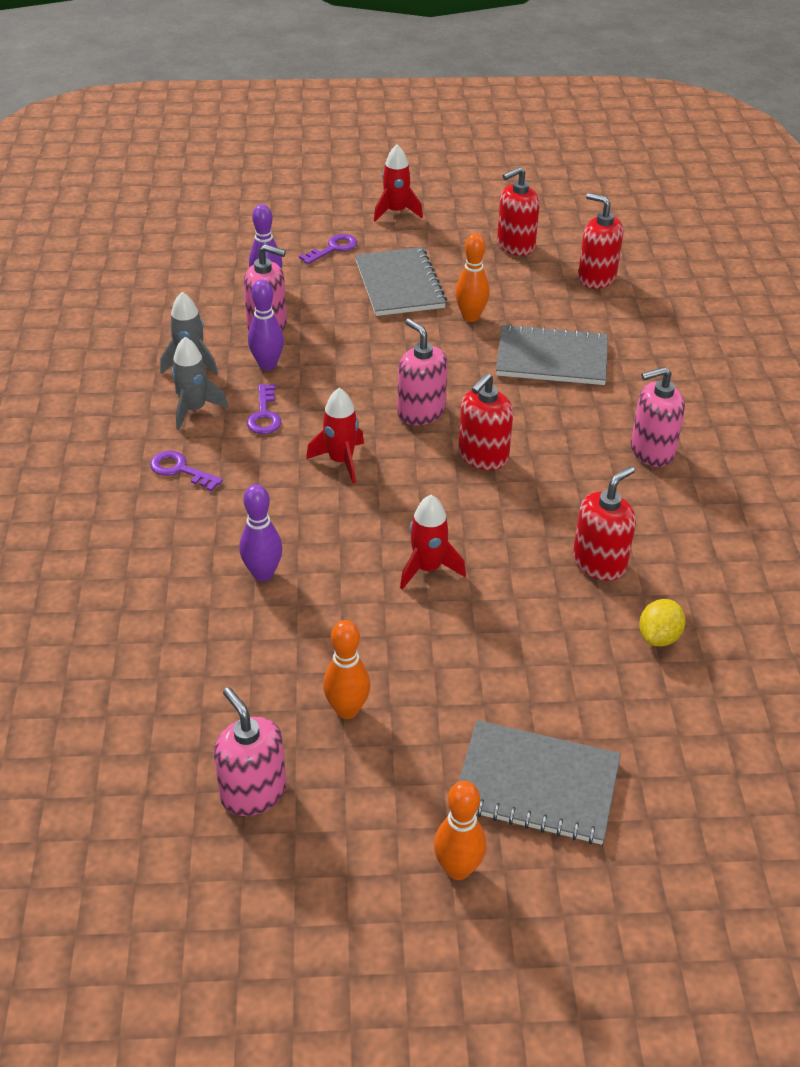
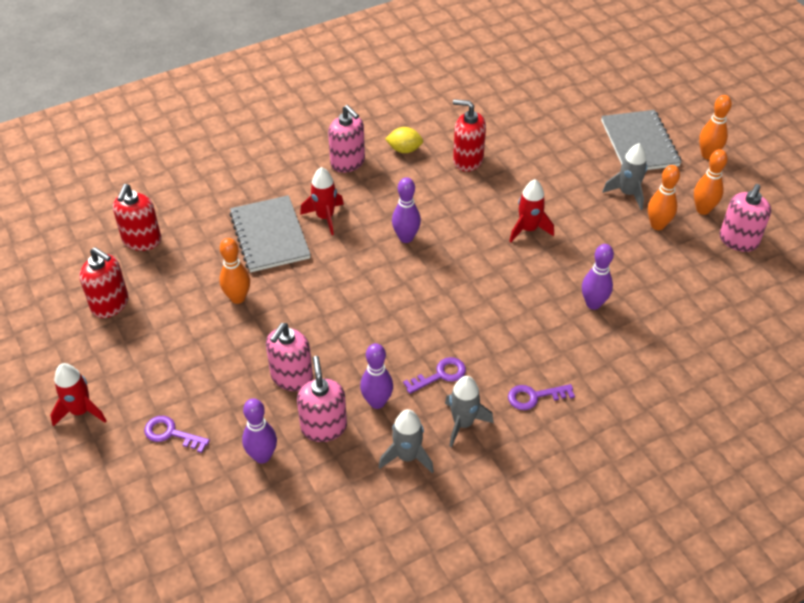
camera: 115 degrees left, 5 degrees up
(180, 470) = (534, 396): purple key -> purple key turned 75 degrees clockwise
(341, 461) = (461, 308): red rocket -> red rocket (325, 217)
(342, 784) = (703, 210): none -> orange bowling pin
(399, 284) = (211, 360): grey notebook -> none
(421, 412) = (378, 285): pink soap dispenser -> pink soap dispenser (291, 377)
(432, 708) = (627, 193): none -> grey rocket
(483, 456) = (406, 238): red soap dispenser -> purple bowling pin
(659, 637) = (507, 125): yellow lemon -> yellow lemon (404, 150)

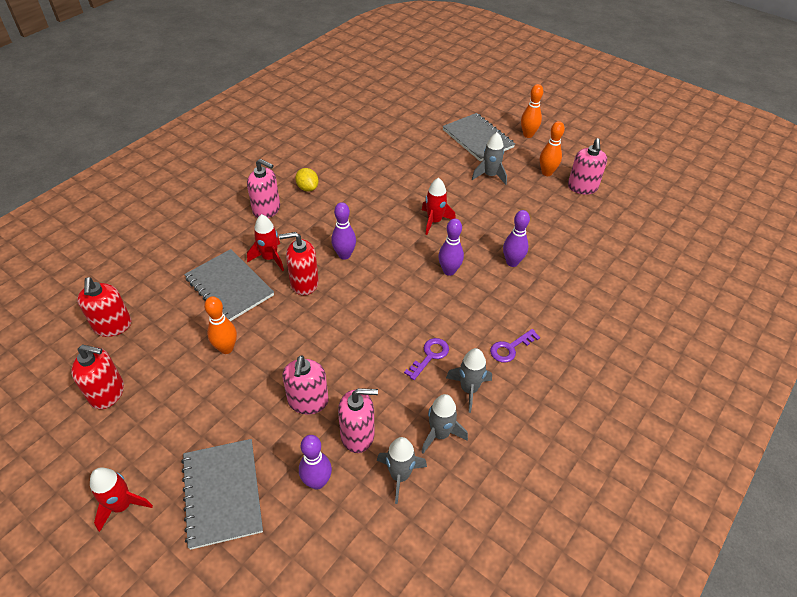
camera: 25 degrees left, 0 degrees up
(171, 433) = (222, 493): purple key -> grey notebook
(324, 427) = (357, 435): pink soap dispenser -> pink soap dispenser turned 120 degrees clockwise
(345, 480) = (399, 476): none -> grey rocket
(377, 402) = (391, 397): purple bowling pin -> purple bowling pin (449, 271)
(404, 150) = (307, 188): yellow lemon -> yellow lemon turned 75 degrees clockwise
(467, 160) = (361, 183): red soap dispenser -> red soap dispenser (304, 283)
(657, 225) = (523, 192): orange bowling pin -> none

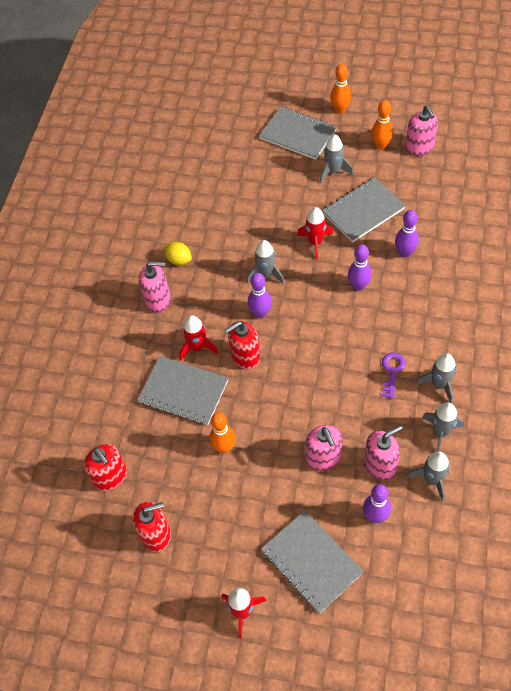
camera: 20 degrees left, 10 degrees up
(372, 228) = (266, 274): none -> grey rocket
(495, 215) = (363, 211): none -> grey notebook
(510, 348) = (449, 333): purple key -> none

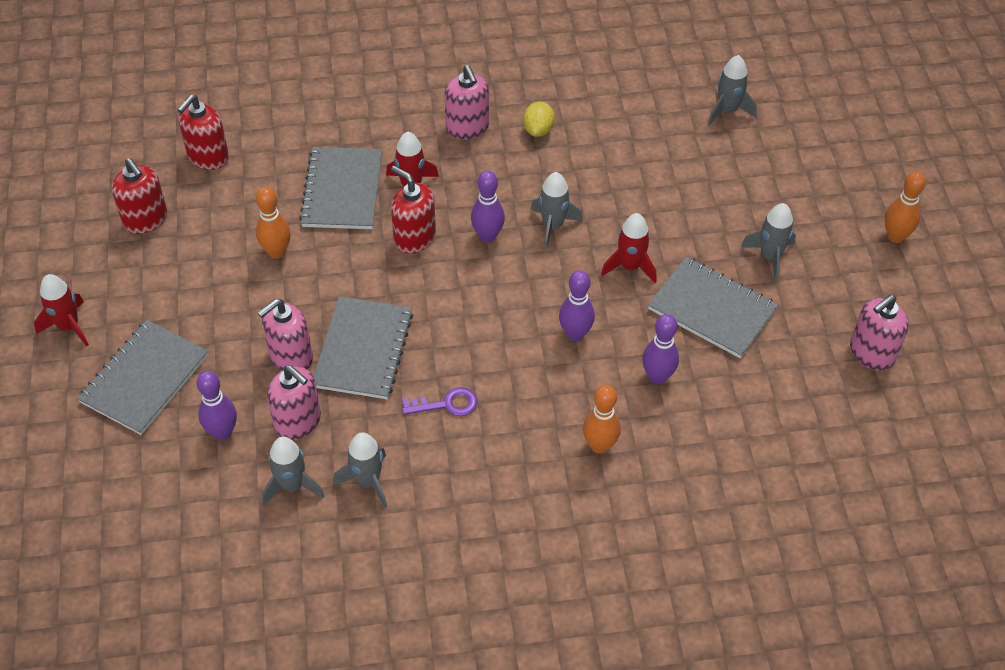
camera: 65 degrees right, 5 degrees down
(298, 134) = (819, 198): grey notebook -> grey notebook (363, 350)
(380, 146) = (850, 303): orange bowling pin -> orange bowling pin (599, 445)
(439, 384) = (443, 465): grey rocket -> grey rocket (727, 111)

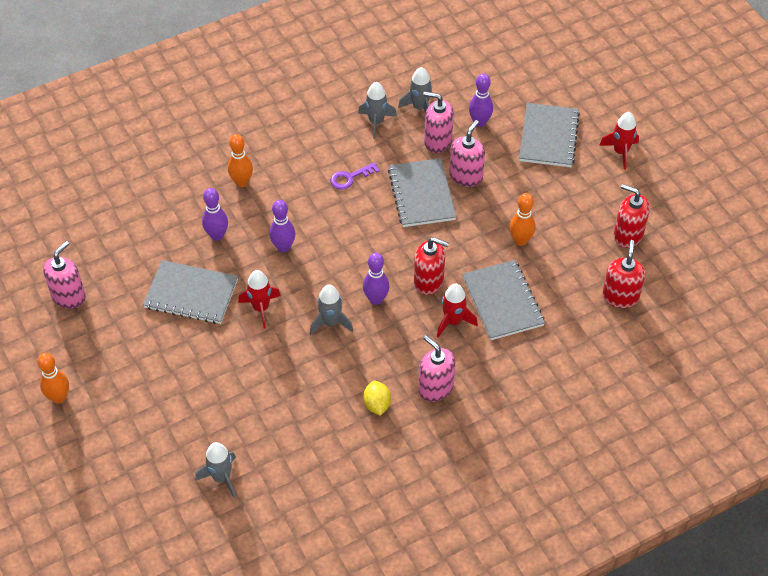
camera: 160 degrees right, 0 degrees up
(770, 256) = (156, 349): grey rocket -> none

